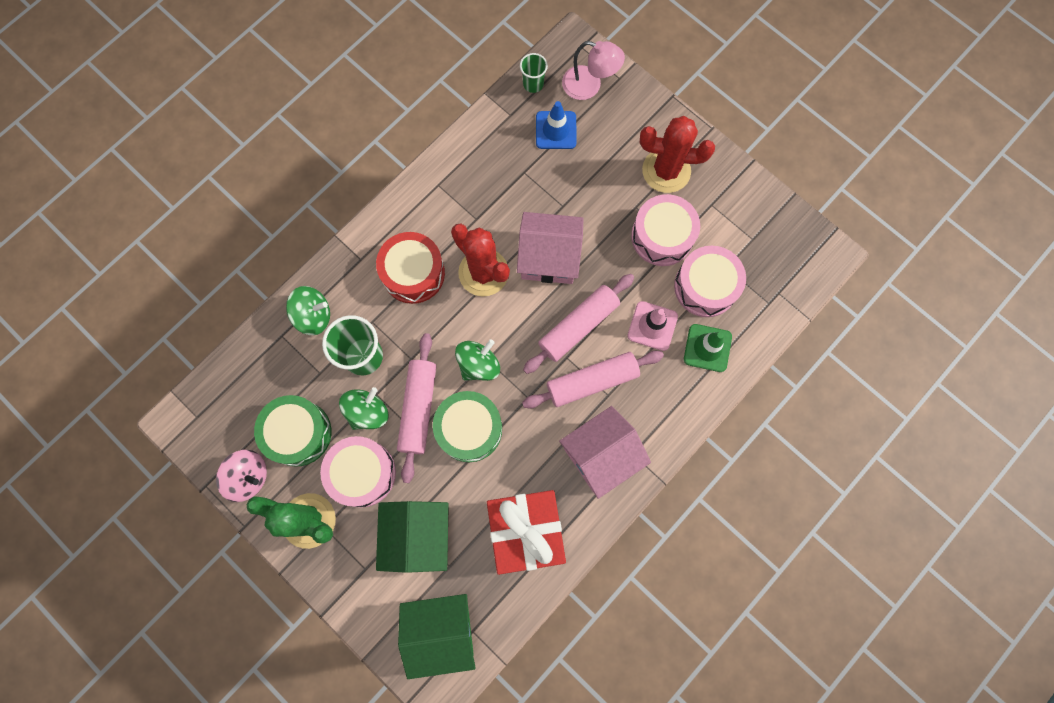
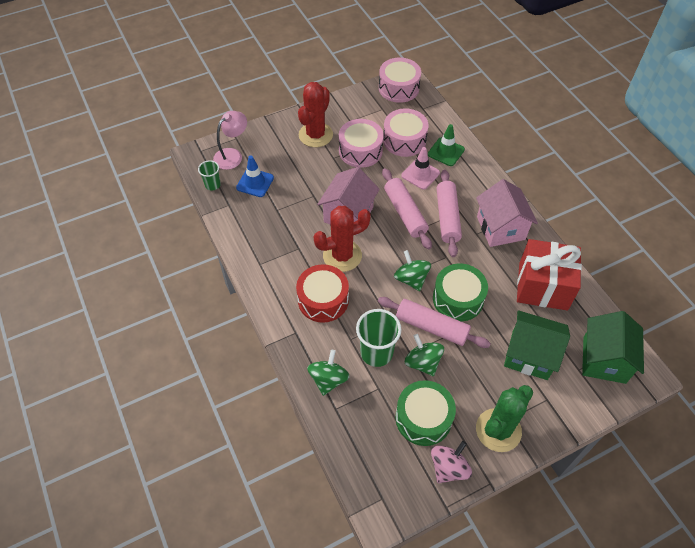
camera: 70 degrees left, 20 degrees down
(362, 473) = (470, 380): pink drum -> pink drum (398, 88)

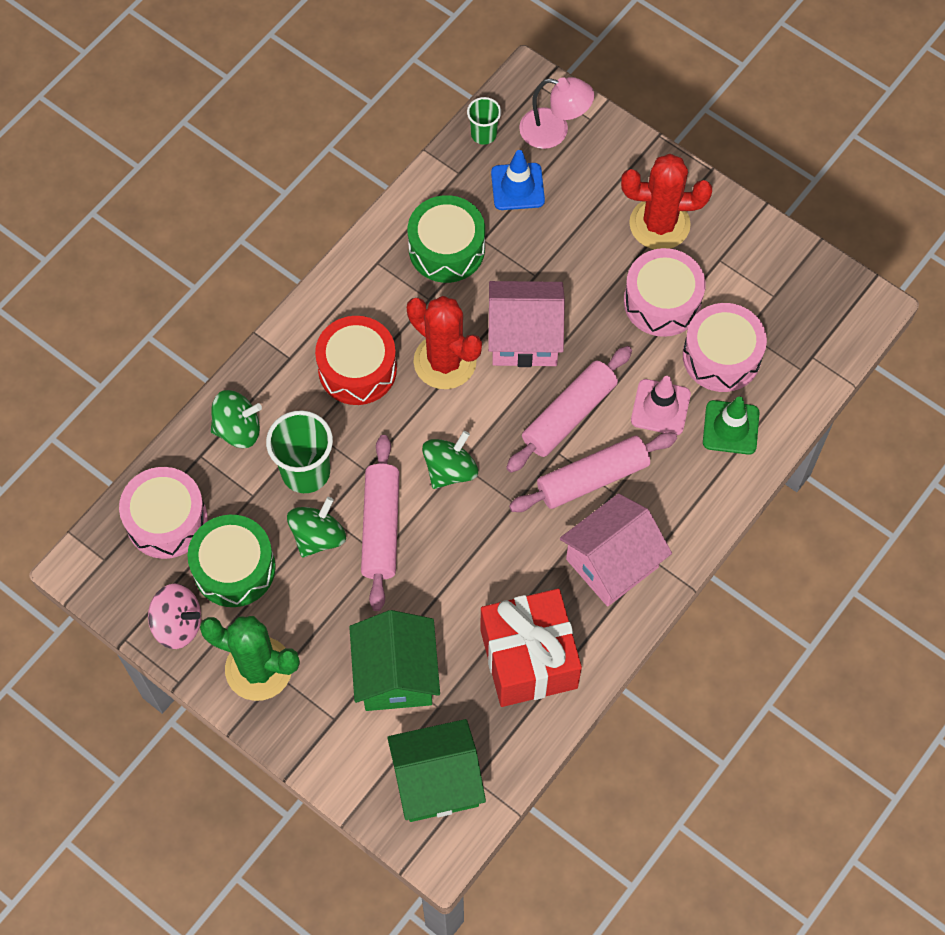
camera: 65 degrees right, 10 degrees up
(398, 88) = (839, 301): pink drum -> pink drum (167, 520)
(458, 299) = (446, 546): green drum -> green drum (446, 249)

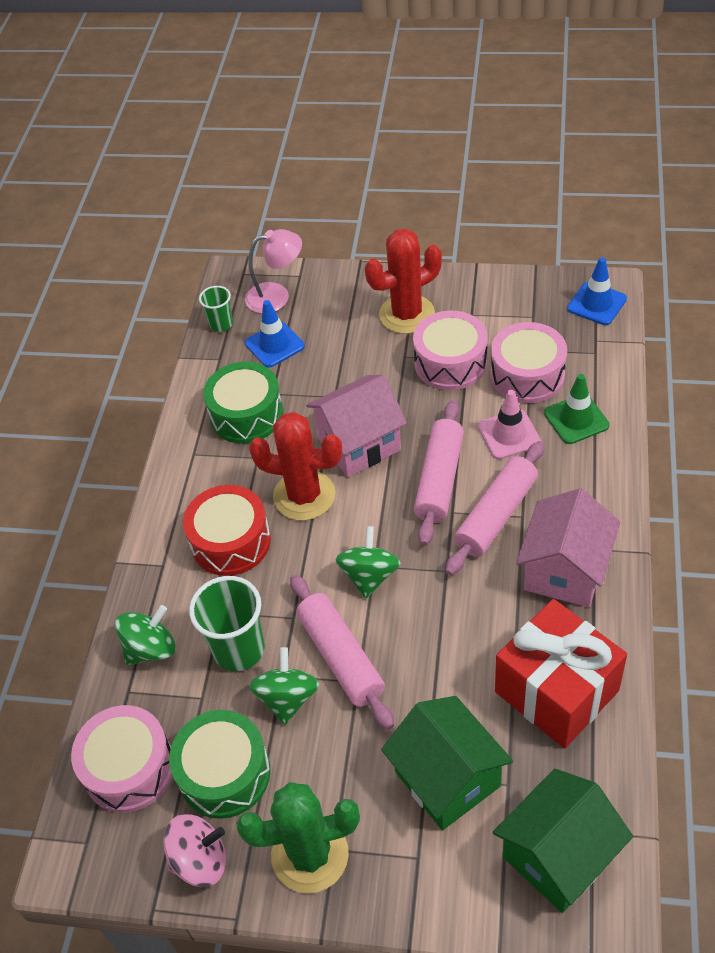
camera: 25 degrees left, 15 degrees down
(844, 317) = (596, 304): none -> blue traffic cone

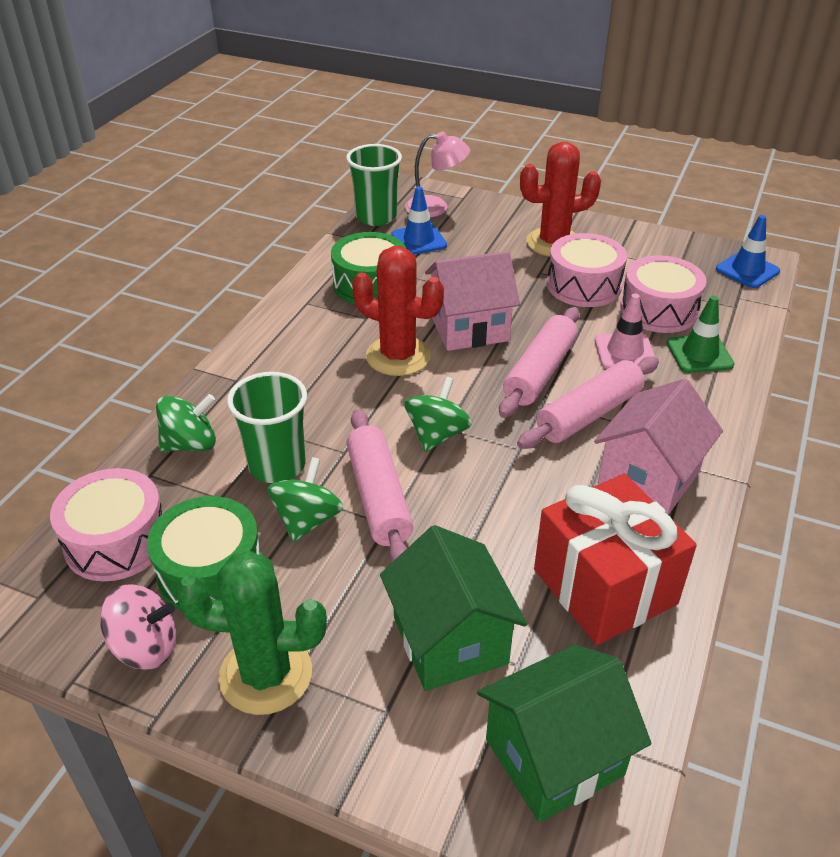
camera: 10 degrees right, 10 degrees down
(221, 324) = (376, 217): green cup -> green cup, size x1.76
(231, 541) = (310, 376): red drum -> none

